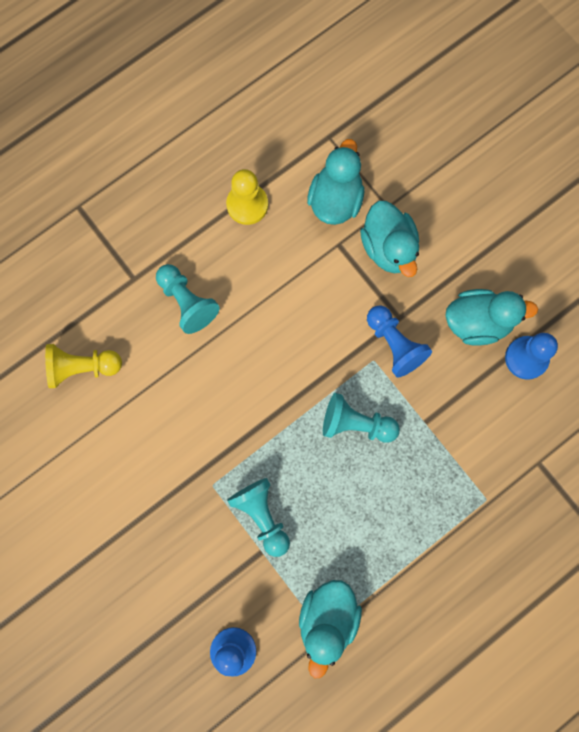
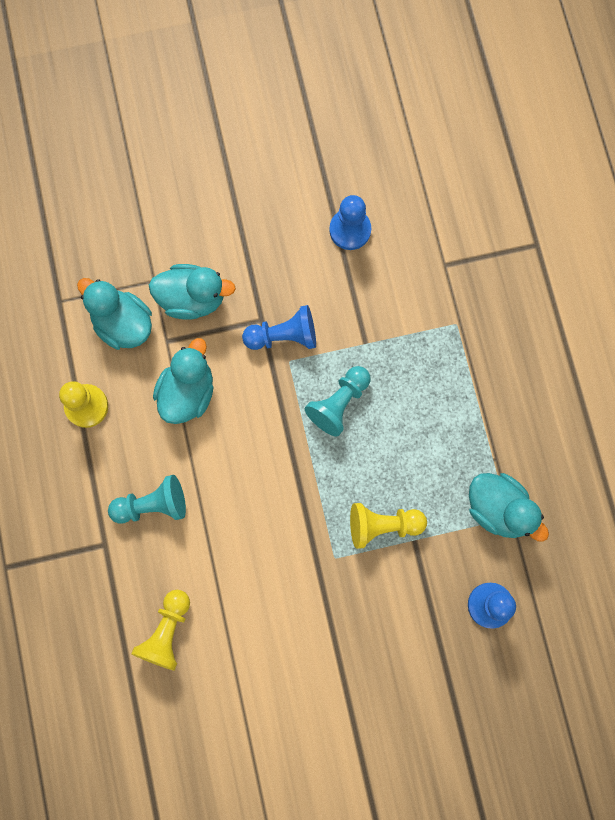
camera: 65 degrees left, 0 degrees up
(262, 516) = (382, 525): turquoise pawn -> yellow pawn
(478, 322) = (298, 255): turquoise duck -> turquoise duck (187, 392)

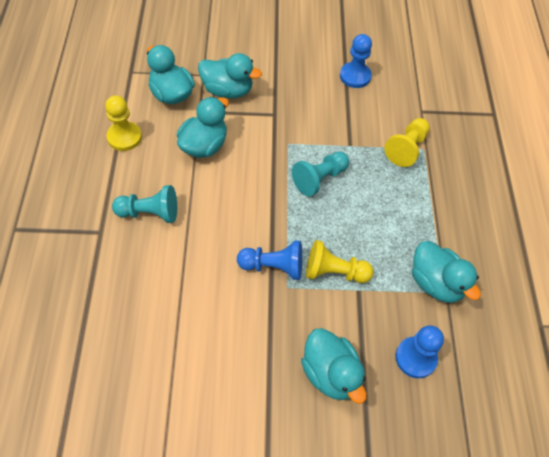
camera: 10 degrees right, 20 degrees down
(167, 632) = (126, 309): yellow pawn -> yellow pawn (406, 148)
(284, 336) = (288, 127): blue pawn -> blue pawn (273, 266)
(404, 646) = (330, 373): none -> turquoise duck

